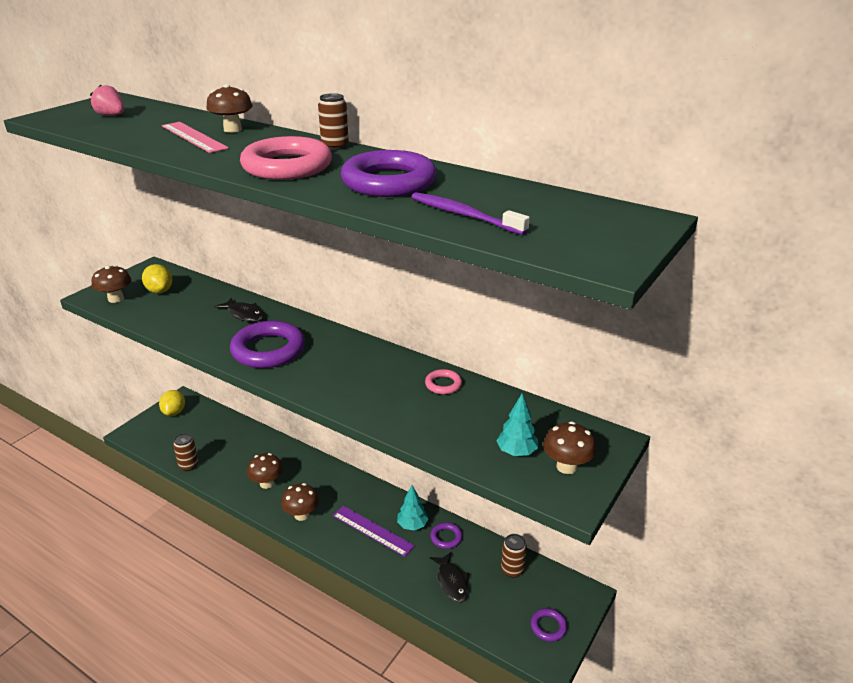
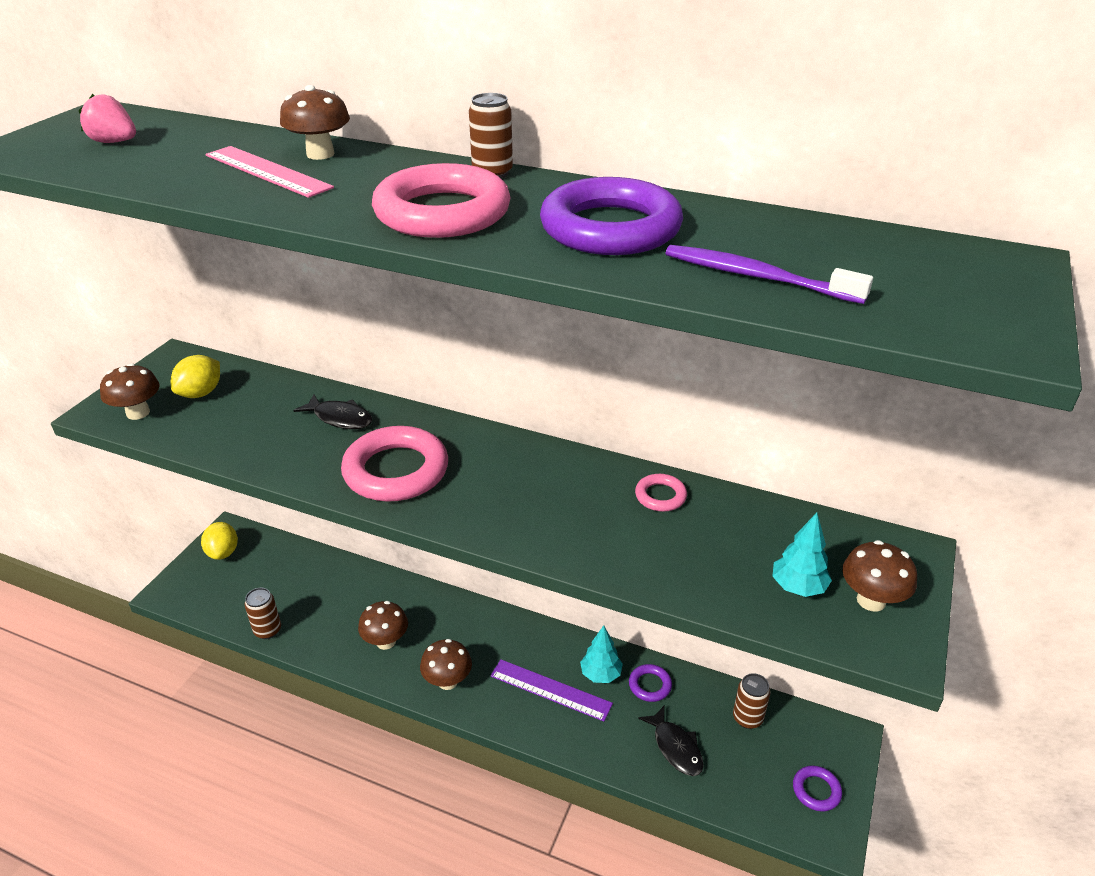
camera: 10 degrees left, 5 degrees up
(160, 291) = (201, 393): yellow lemon -> yellow lemon turned 75 degrees clockwise
(268, 350) = (396, 471): purple ring -> pink ring

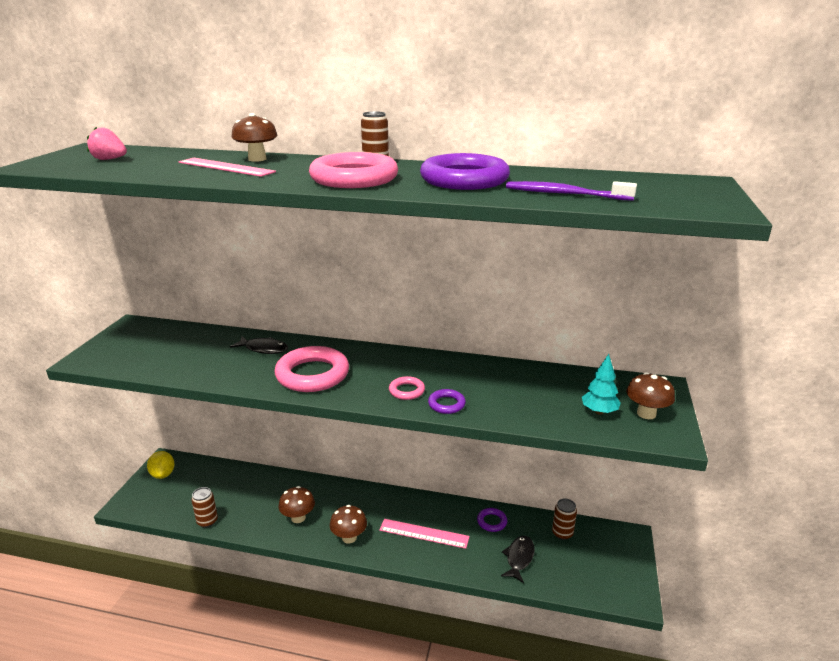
camera: 10 degrees left, 10 degrees down
(138, 413) = (113, 358): brown mushroom -> none
(201, 393) = (157, 343): yellow lemon -> none
(550, 689) = (424, 533): purple ruler -> pink ruler
(601, 674) = (456, 519): turquoise tree -> none
(660, 496) = (495, 372): pink ring -> pink ring (406, 391)
(675, 747) = (519, 558): black fish -> black fish turned 120 degrees counterclockwise
(816, 790) = (619, 571): purple ring -> purple ring (446, 404)

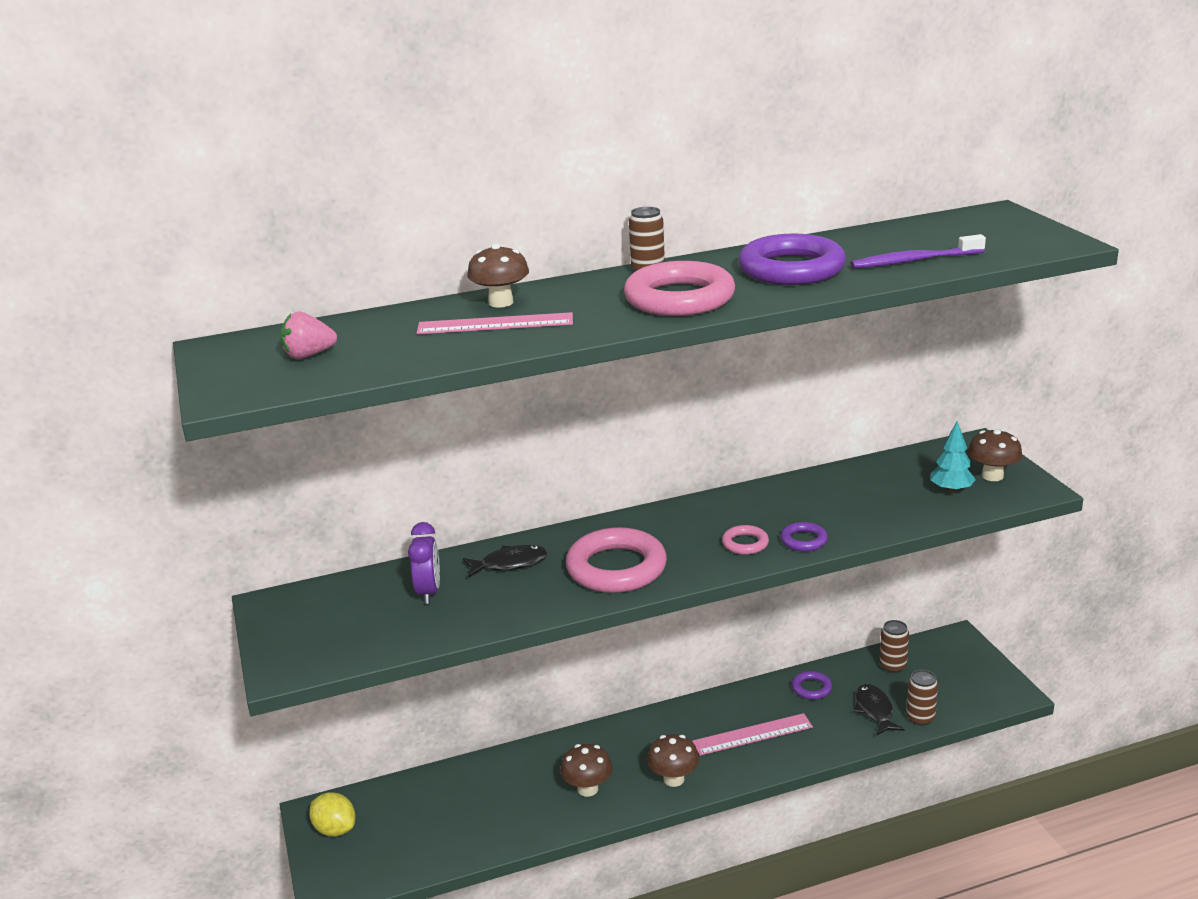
camera: 30 degrees left, 0 degrees up
(203, 348) = (429, 592): none -> purple clock
(207, 521) = (474, 849): brown can -> brown can (920, 718)

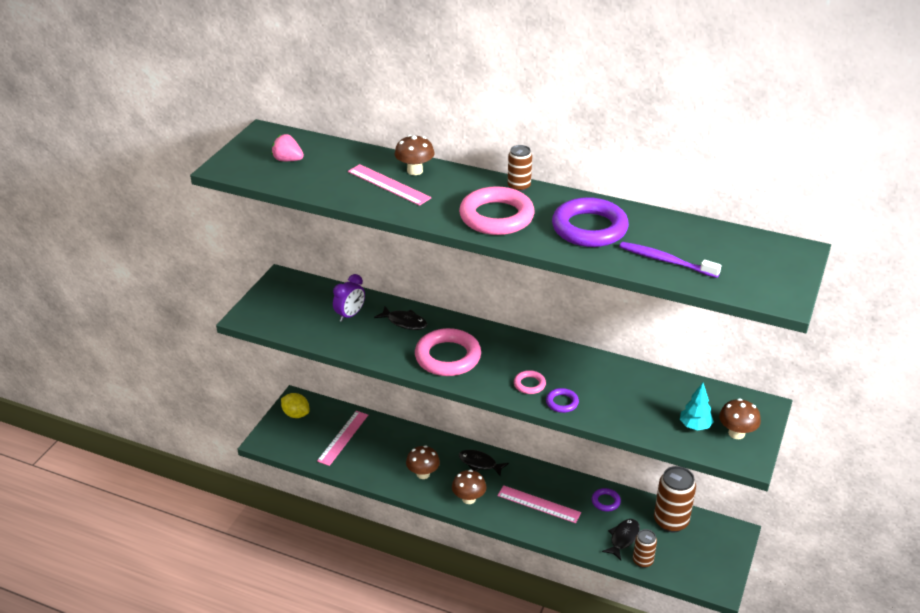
camera: 40 degrees right, 10 degrees up
(335, 829) = (296, 414): yellow lemon -> yellow lemon turned 45 degrees counterclockwise
(436, 815) = (343, 438): none -> pink ruler
(636, 736) = (479, 463): none -> black fish
(892, 666) = (671, 521): brown can -> brown can, size x1.75

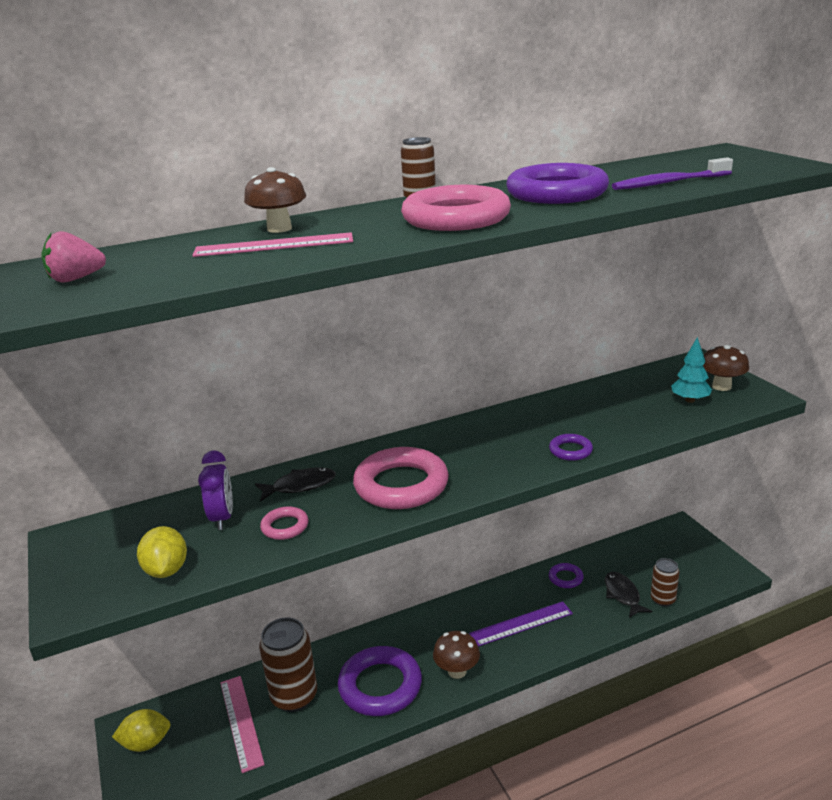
camera: 45 degrees left, 10 degrees down
(297, 326) = (166, 570): none -> yellow lemon
(423, 474) = (380, 686): brown mushroom -> purple ring
(479, 463) = (420, 632): black fish -> none
(529, 384) = (517, 456): pink ring -> pink ring (285, 526)
(539, 504) = (521, 623): pink ruler -> purple ruler
(671, 521) = (630, 554): brown can -> brown can (294, 696)

